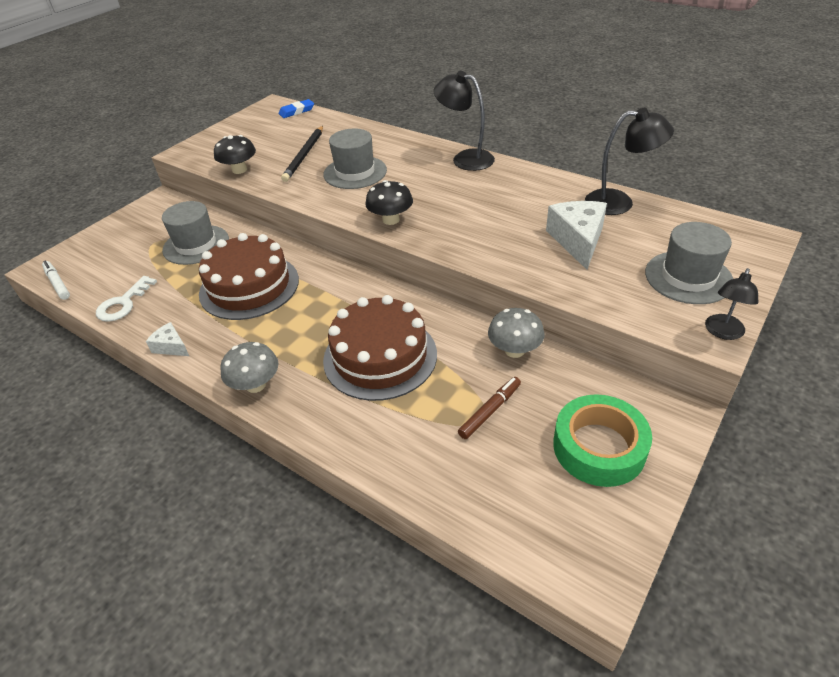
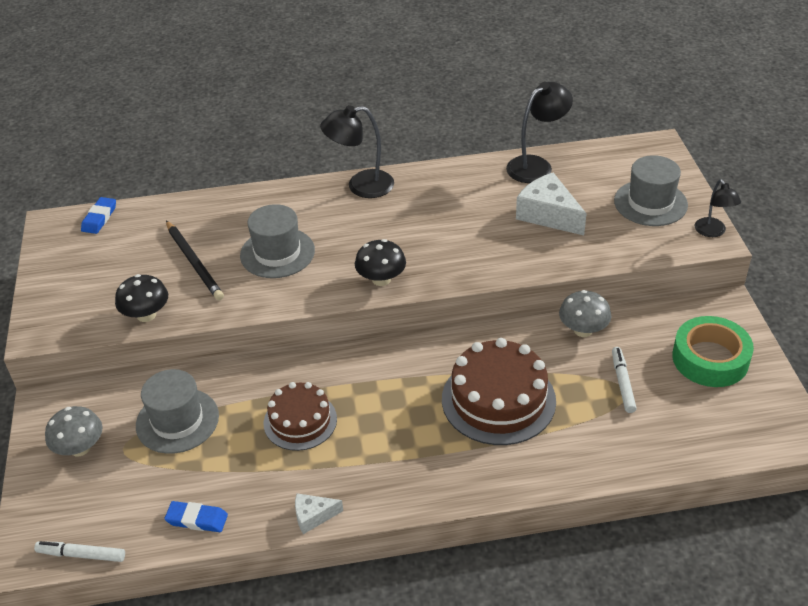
camera: 45 degrees left, 0 degrees up
(123, 304) = (197, 519): white key -> blue eraser
(249, 286) = (300, 421): brown cake -> brown cake, size x0.64
(255, 385) = (436, 488): grey mushroom -> grey mushroom (80, 448)
(490, 411) = (622, 383): brown marker -> white marker

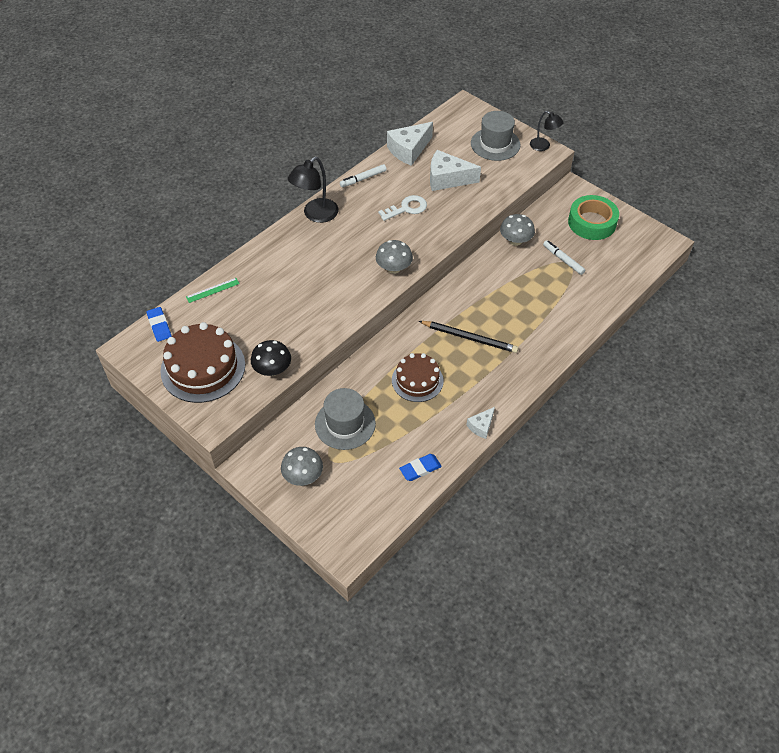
camera: 40 degrees left, 10 degrees up
(81, 555) = (377, 530): white marker -> white marker (363, 179)
(182, 209) = (213, 290): none -> green ruler
(194, 262) = (264, 320): black pencil -> black pencil (469, 338)
(277, 253) = (311, 285): grey hat -> none
(381, 279) = (394, 268): black mushroom -> grey mushroom
(466, 224) = (407, 208): none -> white key
(498, 400) = (511, 305): brown cake -> brown cake (203, 368)
(536, 165) = (409, 150): black lamp -> white cheese

